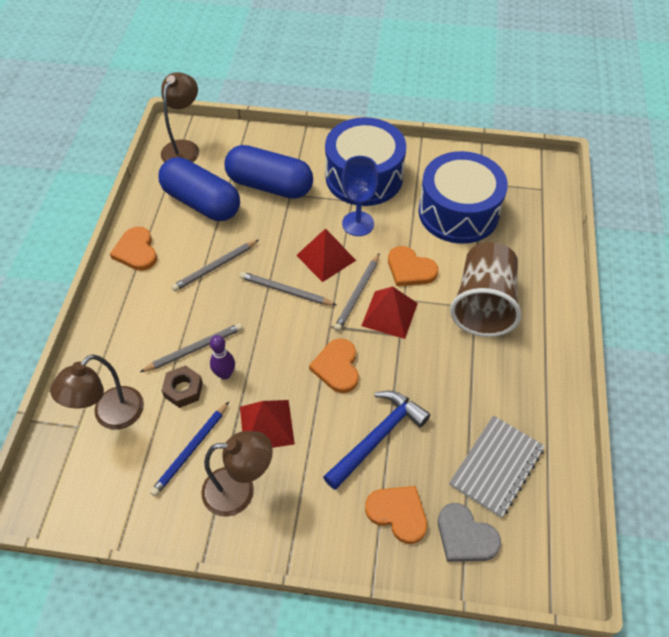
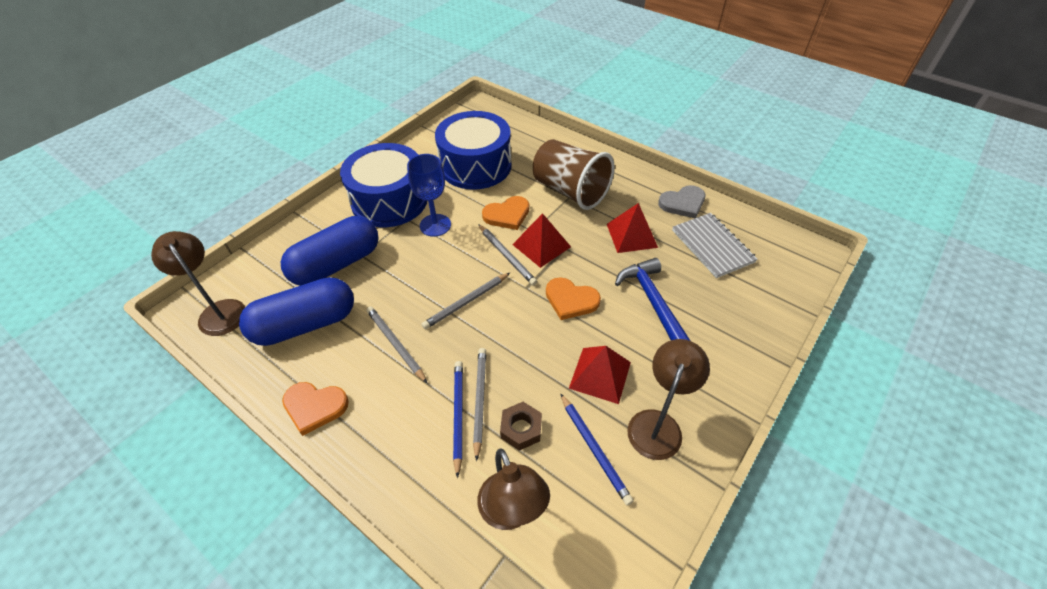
camera: 60 degrees left, 5 degrees down
(174, 341) = (458, 415): none -> blue pencil
(215, 267) = (395, 344): grey pencil -> grey pencil turned 150 degrees clockwise
(225, 374) = (525, 386): purple bowling pin -> none
(326, 257) = (453, 260): red pyramid -> red pyramid (631, 235)
(398, 513) = (727, 319): orange heart -> none
(465, 536) = (762, 288): grey heart -> grey heart (683, 203)

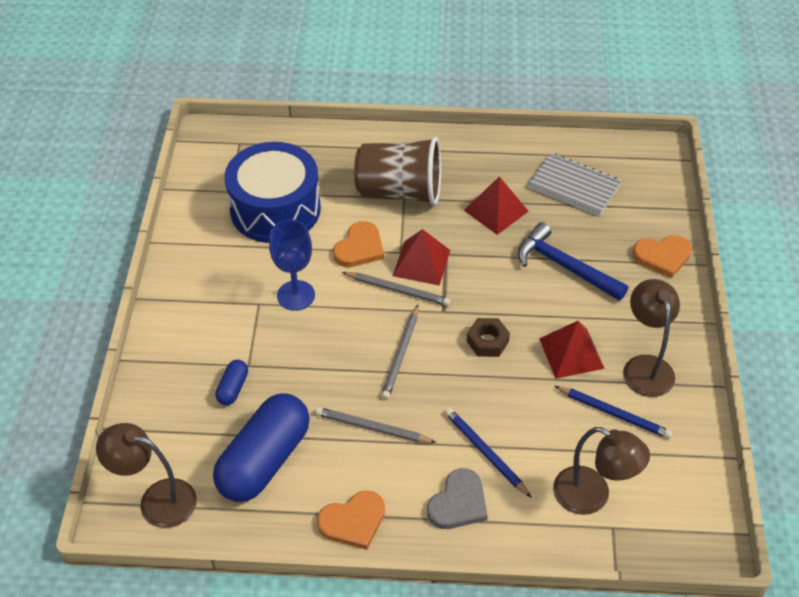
camera: 35 degrees left, 0 degrees up
(336, 264) = (233, 388): blue capsule -> blue capsule, size x0.43
(389, 201) = (219, 294): blue drum -> none
(479, 400) = (492, 431): grey pencil -> none
(521, 429) = (545, 432): brown nut -> brown nut (487, 341)
(571, 300) = (493, 301): orange heart -> orange heart (662, 256)
(683, 203) = (516, 154): grey heart -> grey heart (458, 503)

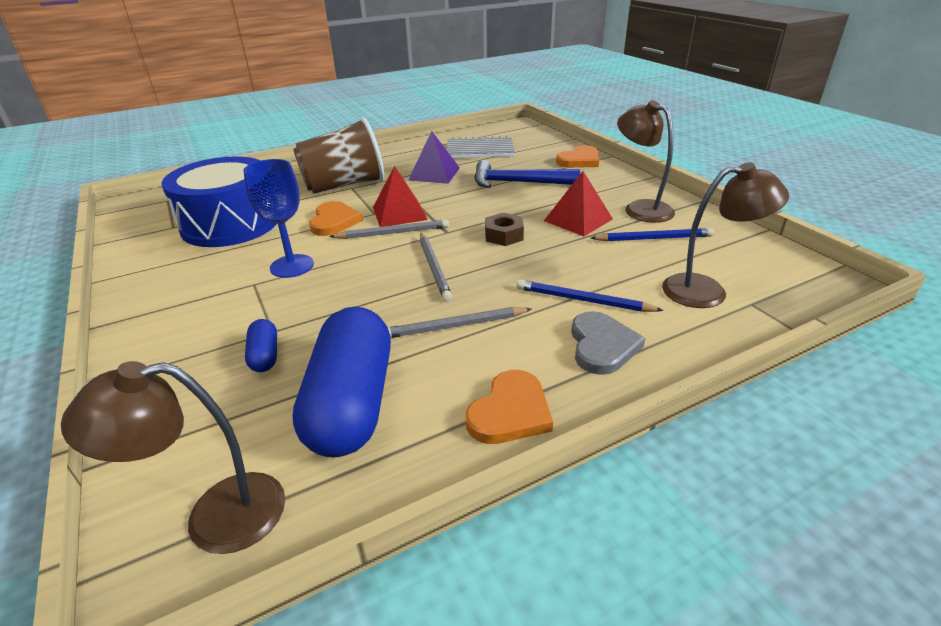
camera: 30 degrees left, 15 degrees down
(496, 210) = (434, 174): red pyramid -> purple pyramid

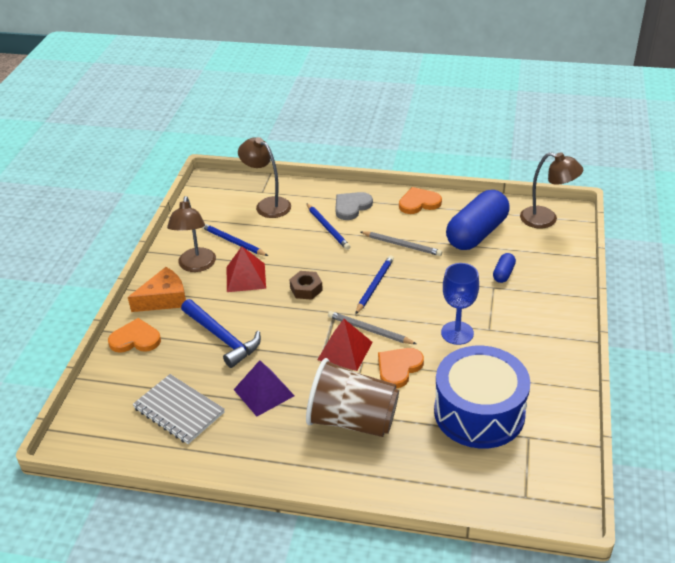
camera: 140 degrees left, 5 degrees up
(434, 267) = (374, 285): grey pencil -> blue pencil
(612, 182) = (164, 299): none -> orange cheese

